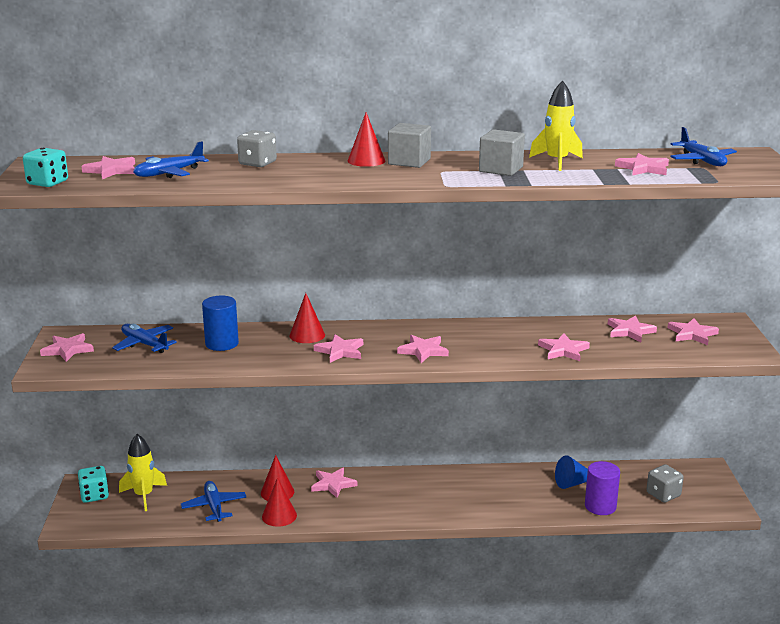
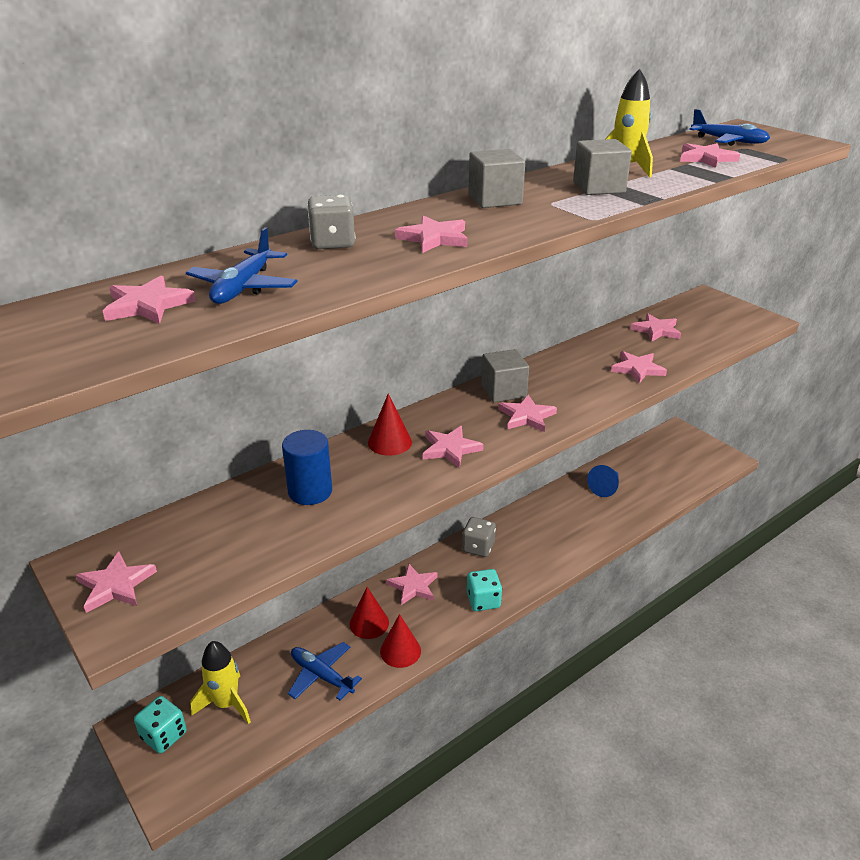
camera: 35 degrees left, 10 degrees up
(47, 183) = (79, 355): turquoise dice -> turquoise dice (483, 601)
(144, 344) = (214, 532): blue plane -> none
(366, 161) = (448, 209): red cone -> none
(432, 332) = (503, 391): none -> grey cube
(600, 506) = (648, 501): purple cylinder -> none
(663, 494) = (677, 468): grey dice -> grey dice (478, 547)
(692, 334) = (701, 317): pink star -> pink star (434, 238)

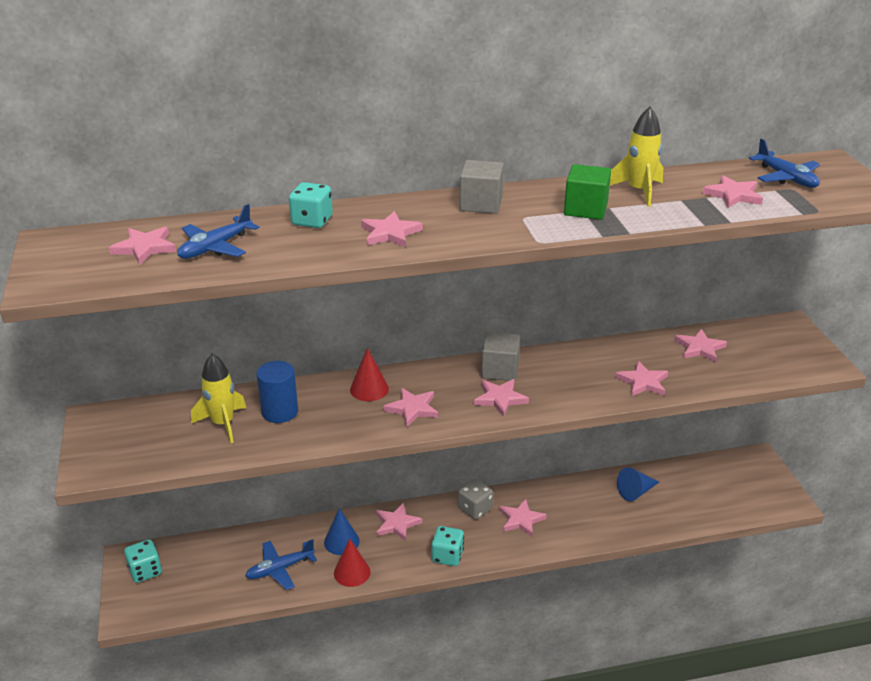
camera: 25 degrees right, 0 degrees up
(116, 585) = (107, 440): pink star -> pink star (521, 520)
(226, 704) = (200, 564): yellow rocket -> yellow rocket (223, 424)
(321, 675) = (279, 569): blue plane -> blue plane turned 90 degrees counterclockwise
(332, 243) = (312, 221): grey dice -> turquoise dice
(369, 623) = (341, 541): red cone -> blue cone
(598, 188) = (585, 209): grey cube -> green cube

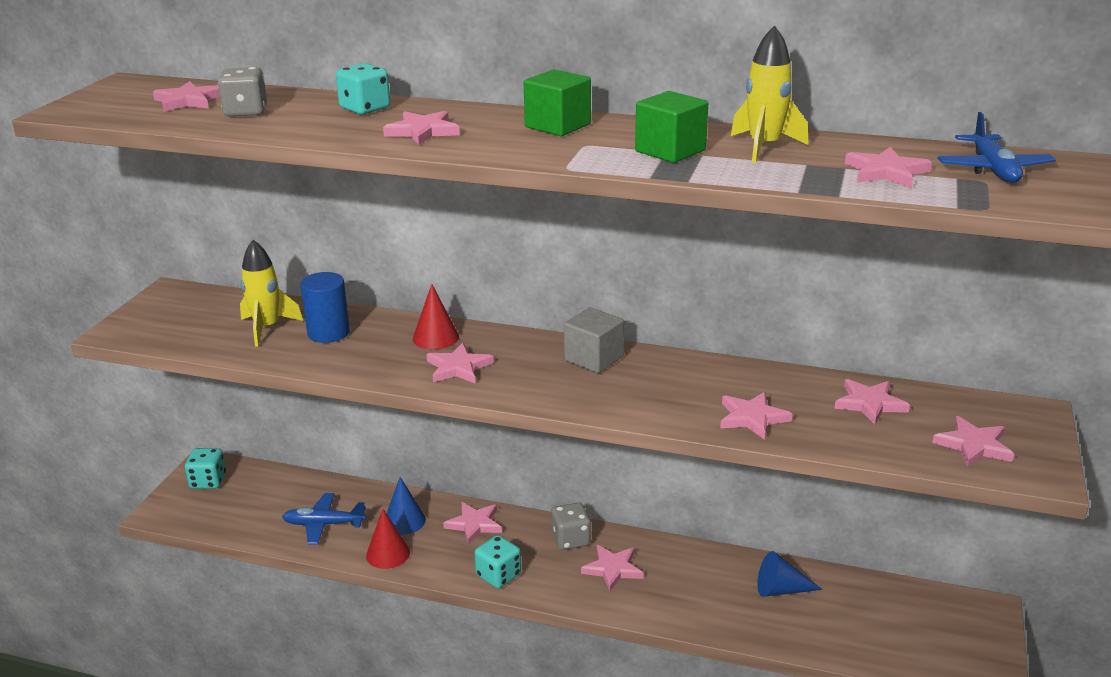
camera: 30 degrees right, 5 degrees down
(215, 247) = (246, 112): blue plane -> grey dice
(481, 204) = (557, 126): grey cube -> green cube
(500, 399) = (562, 385): pink star -> pink star (973, 445)

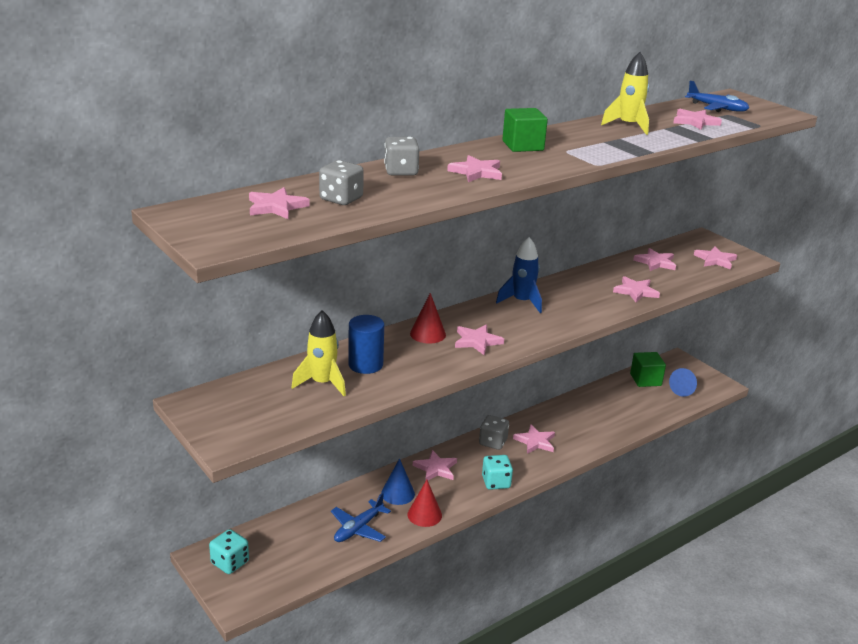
camera: 55 degrees left, 0 degrees up
(365, 108) = (401, 171): turquoise dice -> grey dice
(593, 358) = (522, 302): grey cube -> blue rocket
(670, 151) = (605, 141): green cube -> green cube (645, 380)
(781, 589) = (608, 401): blue cone -> blue cone (684, 389)

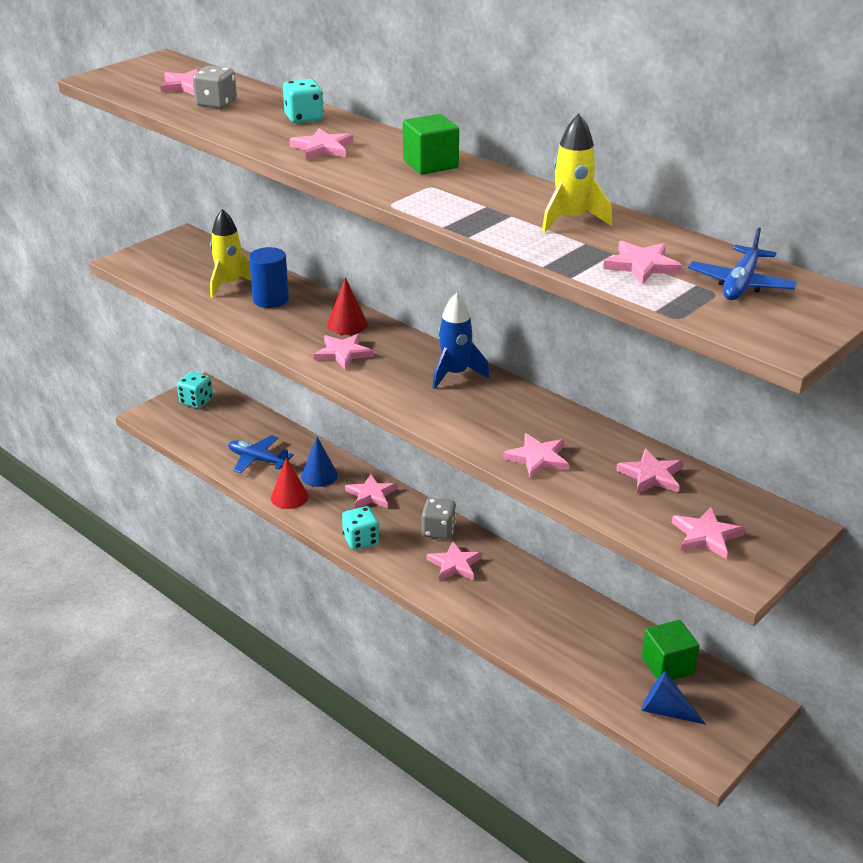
camera: 80 degrees right, 5 degrees up
(401, 171) = (304, 118): grey dice -> turquoise dice

